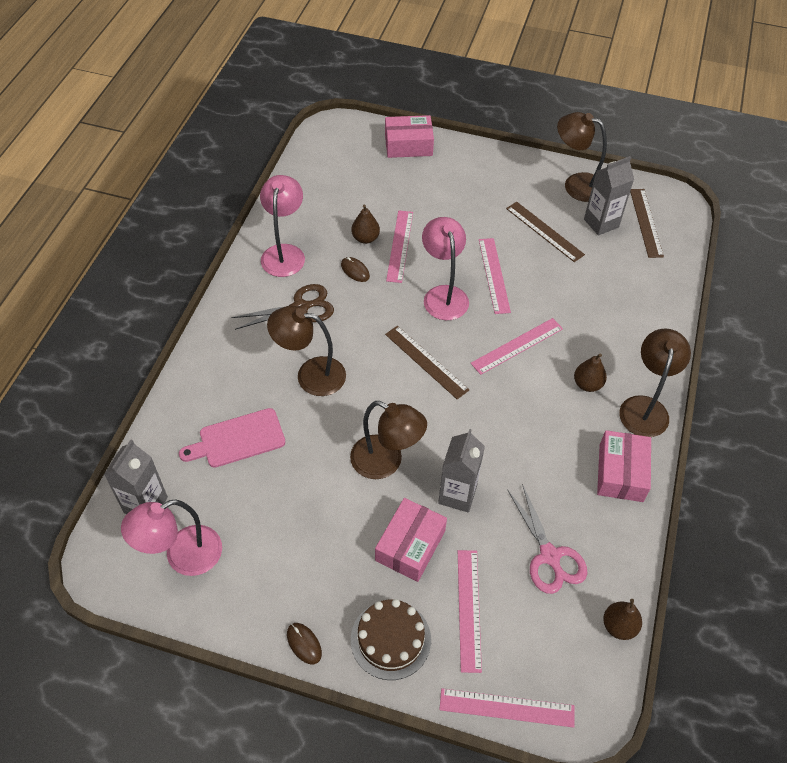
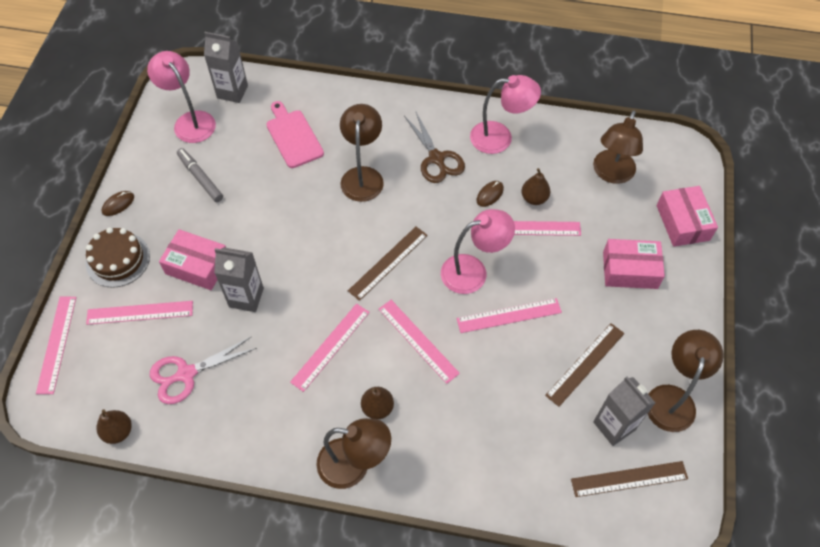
camera: 85 degrees right, 5 degrees up
(280, 543) = (200, 178): none -> grey marker
(386, 462) = (276, 241): brown lamp -> brown lamp (611, 174)
(520, 418) = (330, 346): none -> pink ruler
(621, 473) = (274, 438): pink box -> pink box (630, 270)

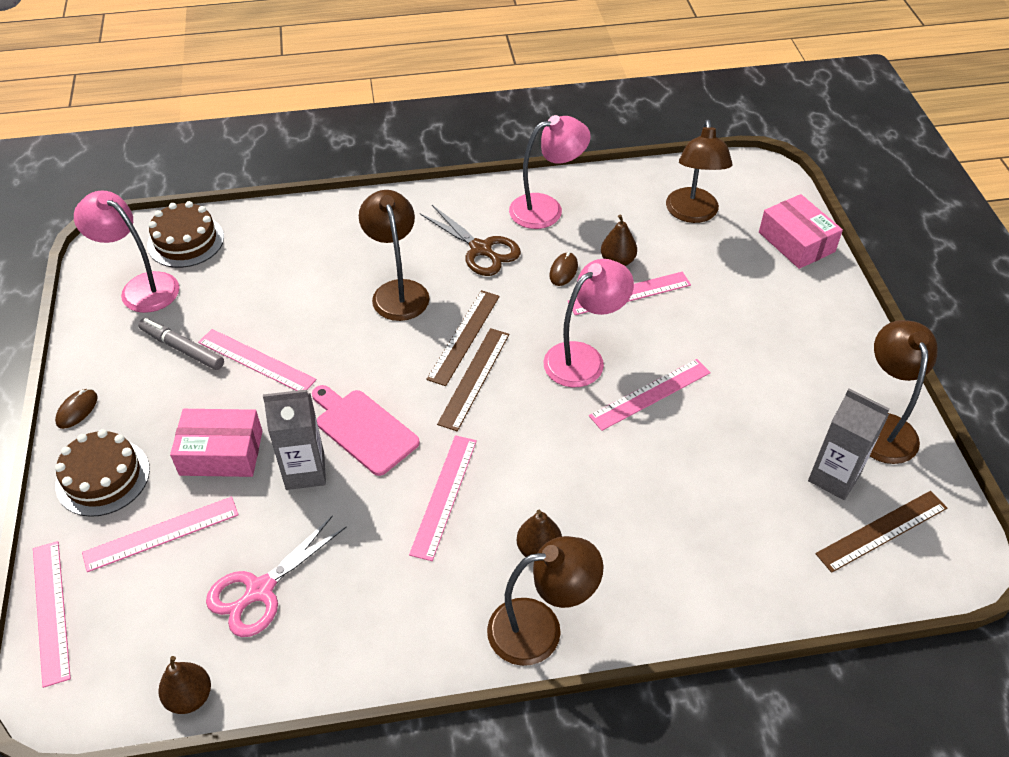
camera: 20 degrees left, 10 degrees down
(232, 92) = (186, 241): grey carton -> brown cake
(293, 136) = (288, 270): pink cutting board -> pink cutting board (363, 429)
(418, 340) = (553, 455): pink ruler -> pink ruler (256, 361)
(585, 364) = (766, 420): brown ruler -> brown ruler (464, 337)
(630, 270) = (764, 306): pink box -> none

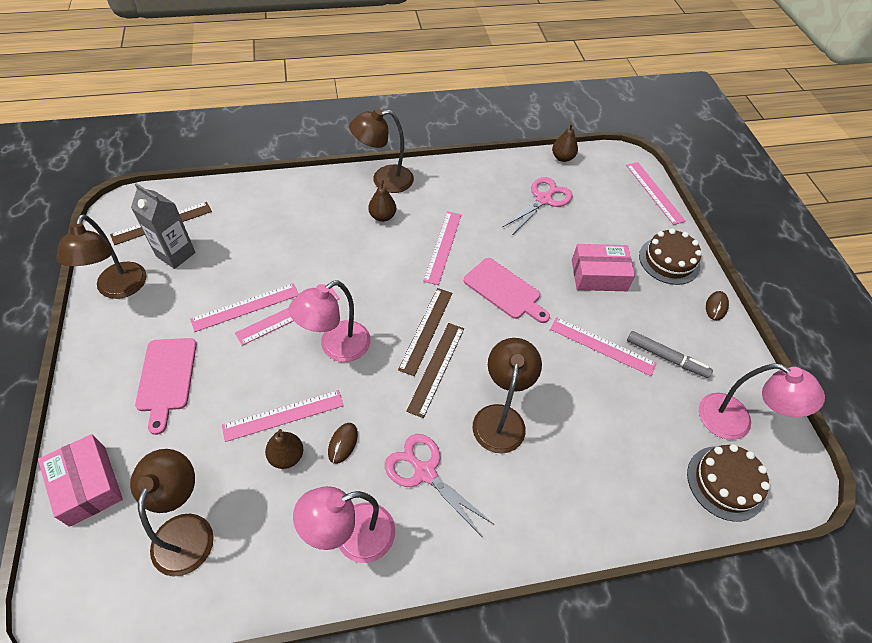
camera: 175 degrees right, 5 degrees up
(161, 533) = (614, 228): pink ruler -> pink ruler (245, 307)
(305, 471) = (537, 262): grey carton -> none
(398, 291) = (500, 417): brown lamp -> brown lamp turned 150 degrees counterclockwise
(481, 249) = (424, 472): brown scissors -> pink scissors
(768, 326) = (166, 378): none -> pink cutting board

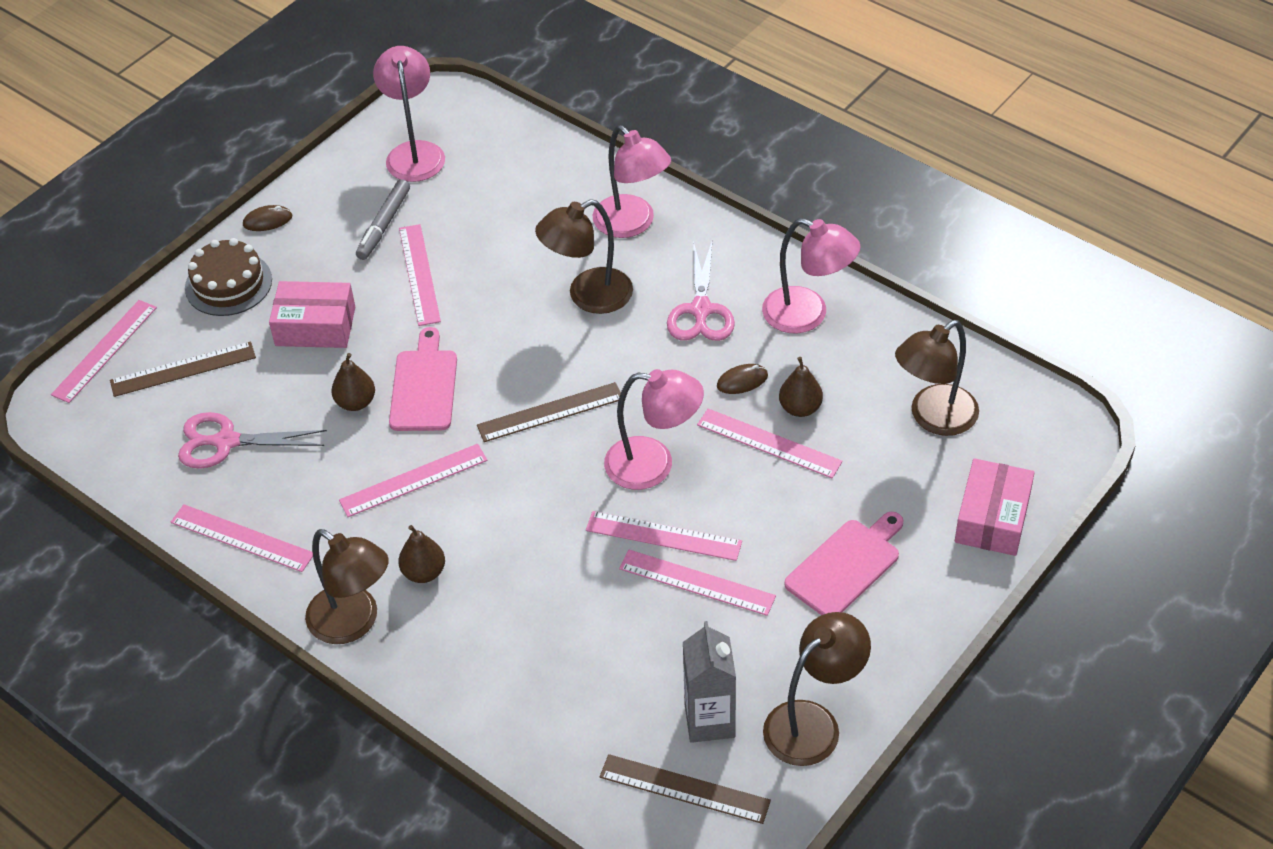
camera: 125 degrees left, 5 degrees down
(436, 368) = (587, 374): brown ruler -> brown ruler (183, 369)
(475, 174) = (242, 538): none -> pink ruler
(548, 500) = (632, 224): none -> pink lamp
(562, 158) = (114, 472): brown pear -> brown pear (356, 402)
(598, 275) = (315, 326): pink box -> pink box turned 45 degrees counterclockwise
(666, 358) = (383, 225): grey marker -> grey marker turned 150 degrees counterclockwise
(725, 482) = (489, 134): brown cake -> none

